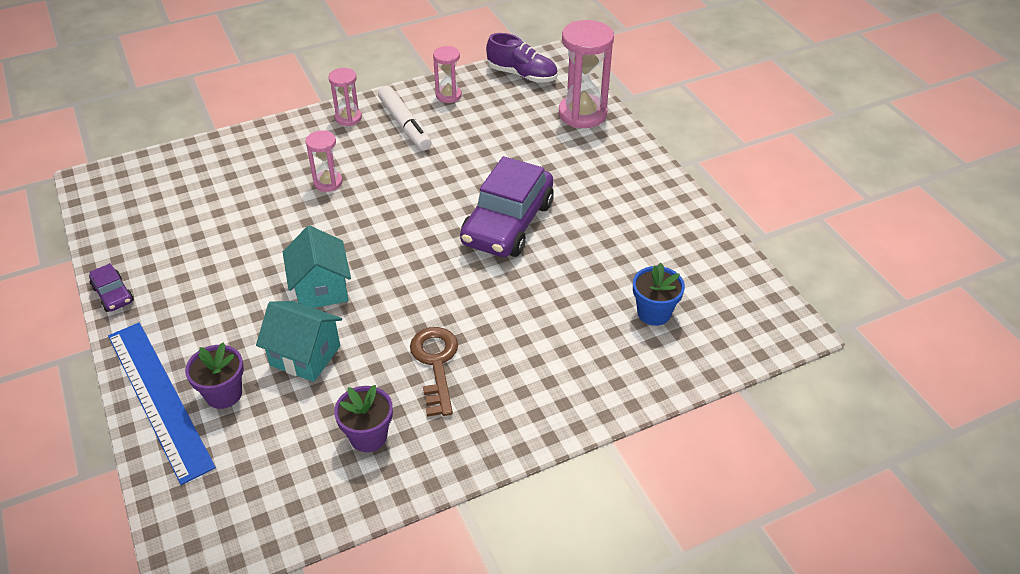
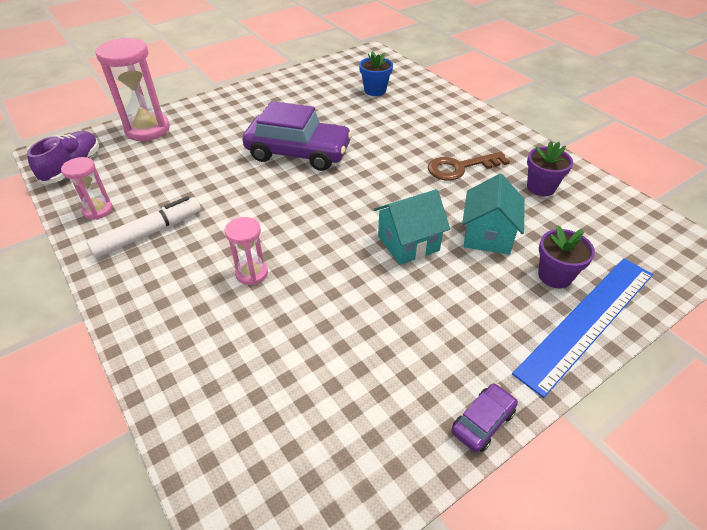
camera: 100 degrees left, 0 degrees up
(348, 118) = (127, 282): pink hourglass -> none

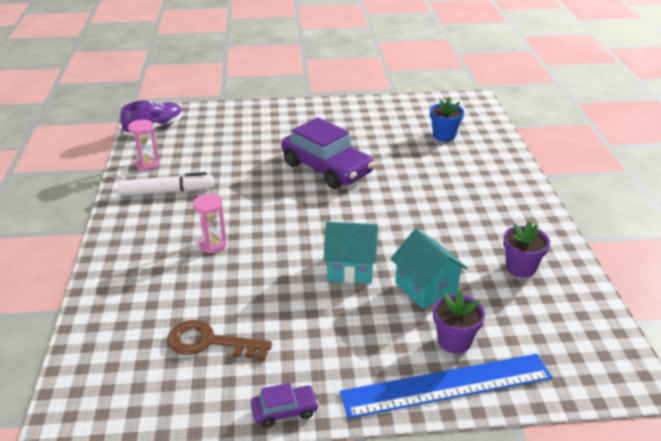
camera: 30 degrees right, 10 degrees down
(147, 129) = (227, 116): pink hourglass -> none
(460, 168) = (458, 225): brown key -> brown key (209, 342)
(487, 235) = (426, 288): turquoise house -> turquoise house turned 75 degrees counterclockwise

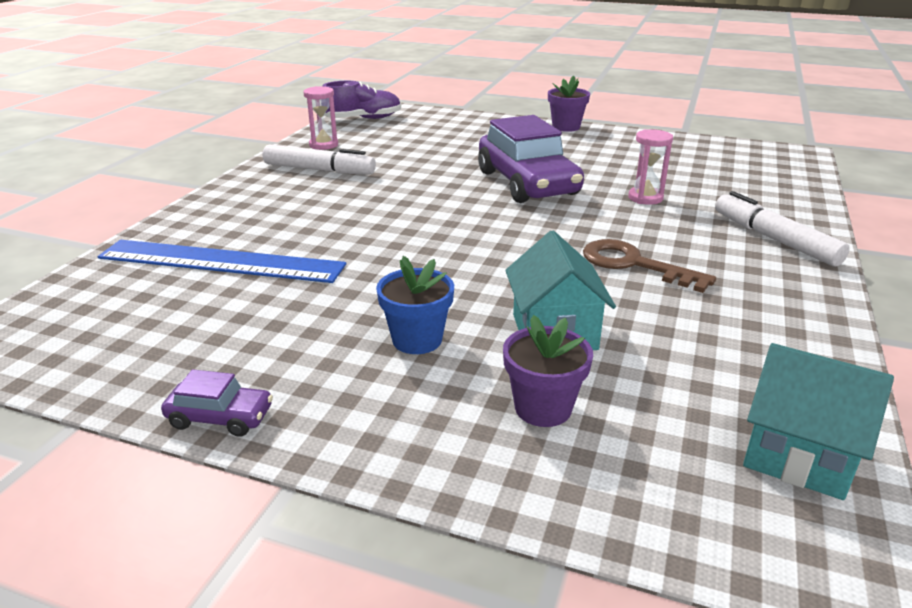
camera: 25 degrees right, 5 degrees down
(209, 342) = (212, 315): brown key -> brown key (634, 264)
(212, 244) = (318, 224): pink hourglass -> pink hourglass (645, 198)
(350, 268) = (465, 285): turquoise house -> turquoise house (799, 455)
(444, 135) = (720, 179): blue flower pot -> blue flower pot (417, 340)
(446, 385) = (481, 462): blue ruler -> blue ruler (221, 261)
(501, 181) = (774, 239): none -> white marker
(520, 268) = (731, 345): purple flower pot -> purple flower pot (566, 127)

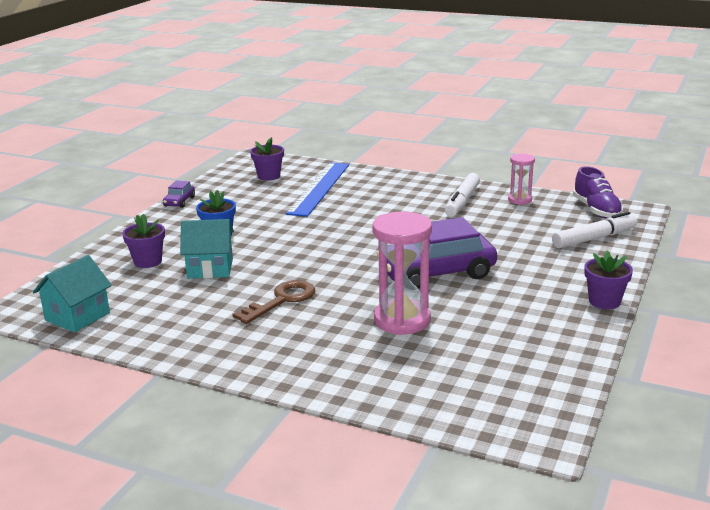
camera: 95 degrees right, 5 degrees down
(124, 315) = (269, 176): none -> purple flower pot
(645, 198) = (402, 320): pink hourglass -> pink hourglass, size x1.83
(774, 239) = (308, 365): white marker -> white marker (594, 238)

